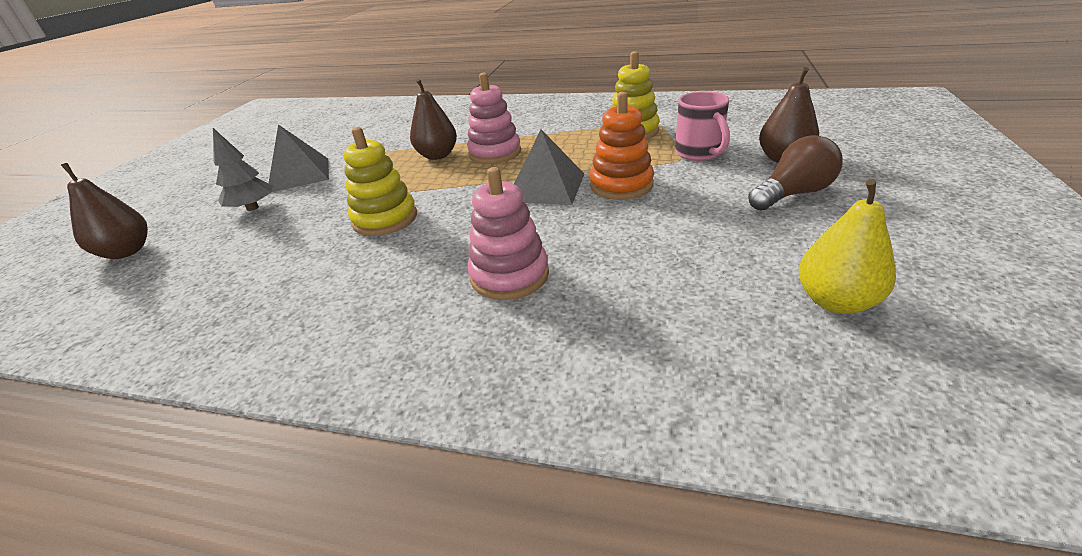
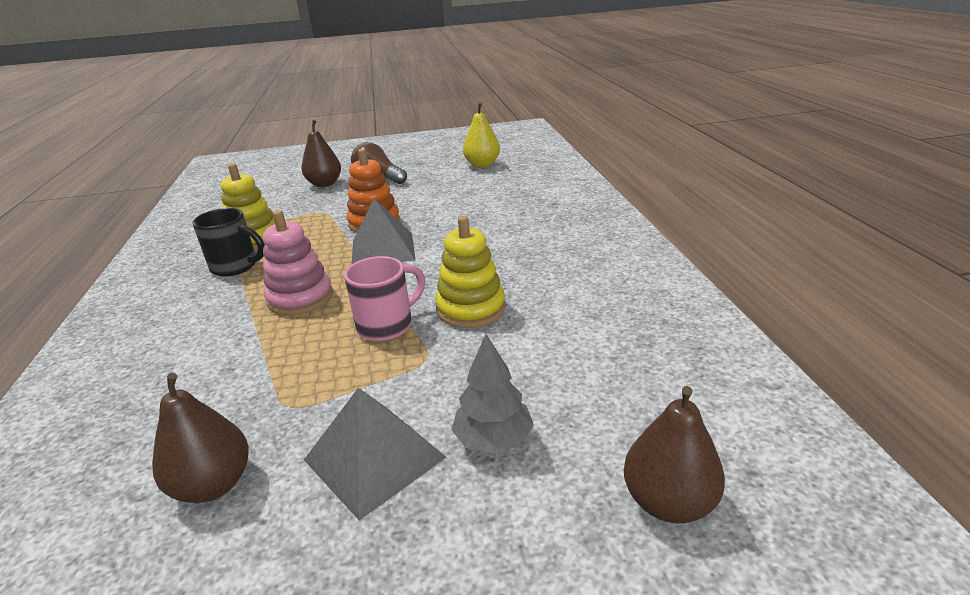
camera: 115 degrees left, 5 degrees down
(437, 155) = (303, 338): brown pear -> brown pear (213, 484)
(509, 275) = (515, 230): pink stacking toy -> none
(578, 129) = (236, 266): none -> black mug
(699, 153) = (312, 207): pink mug -> pink mug (387, 325)

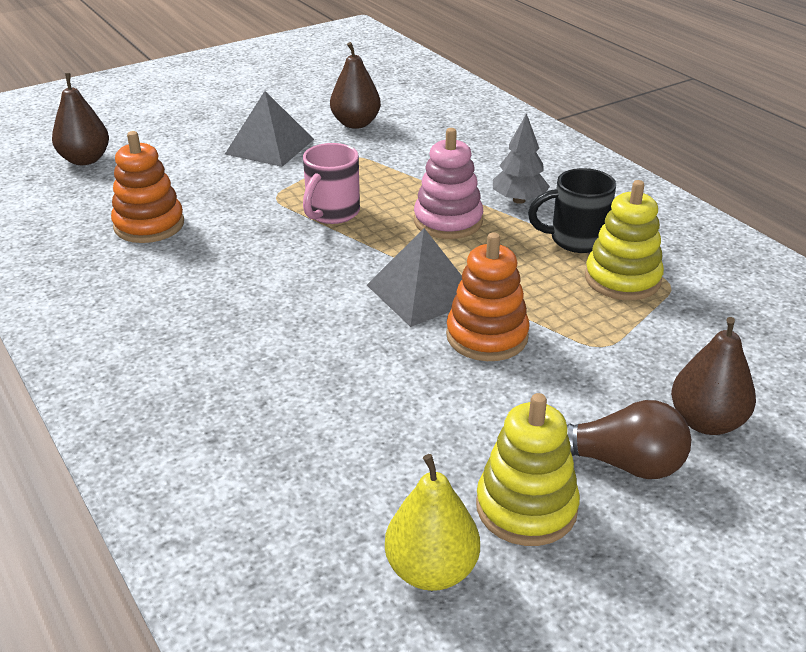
camera: 155 degrees right, 5 degrees up
(471, 309) = (260, 240): yellow stacking toy -> yellow stacking toy (526, 507)
(493, 439) = (197, 165): grey tree -> grey tree (519, 200)
(574, 347) = (149, 225): none -> orange stacking toy

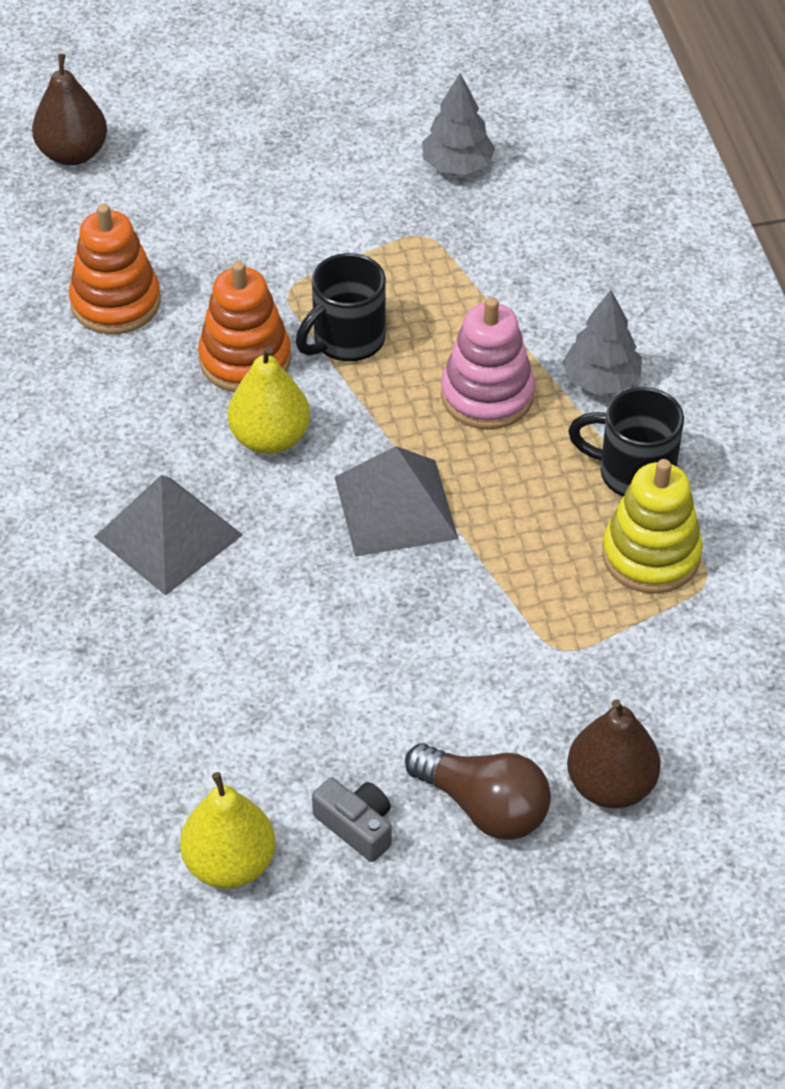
camera: 20 degrees right, 15 degrees up
(270, 146) = (320, 186): grey pyramid -> grey pyramid (168, 535)
(305, 274) = (270, 438): none -> yellow pear
(332, 213) = (346, 340): pink mug -> black mug
(355, 124) = (457, 166): brown pear -> grey tree
(487, 336) = (435, 596): orange stacking toy -> orange stacking toy (245, 359)
(526, 507) = (356, 826): yellow stacking toy -> grey camera

